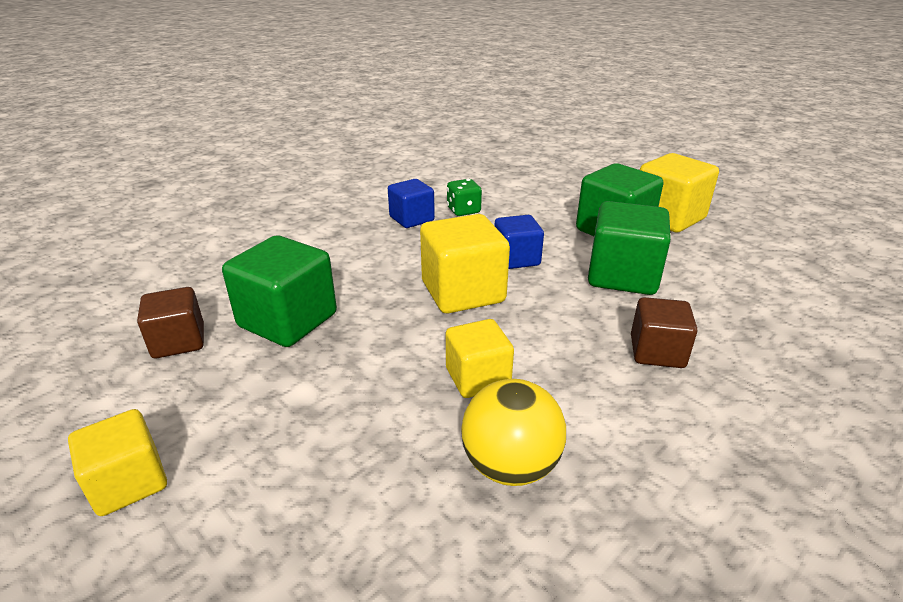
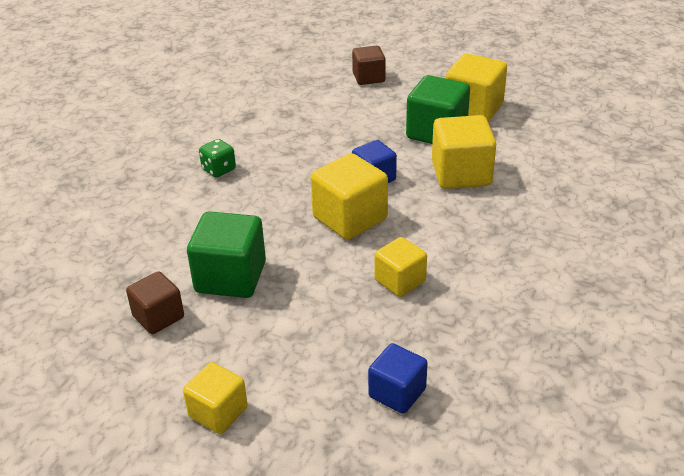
camera: 20 degrees left, 5 degrees up
(411, 219) = (263, 160): blue cube -> blue cube (397, 393)
(463, 211) = (302, 140): green dice -> green dice (219, 170)
(510, 465) = (451, 329): yellow ball -> none
(622, 276) = (461, 174): green cube -> yellow cube
(657, 352) = (508, 229): brown cube -> brown cube (368, 78)

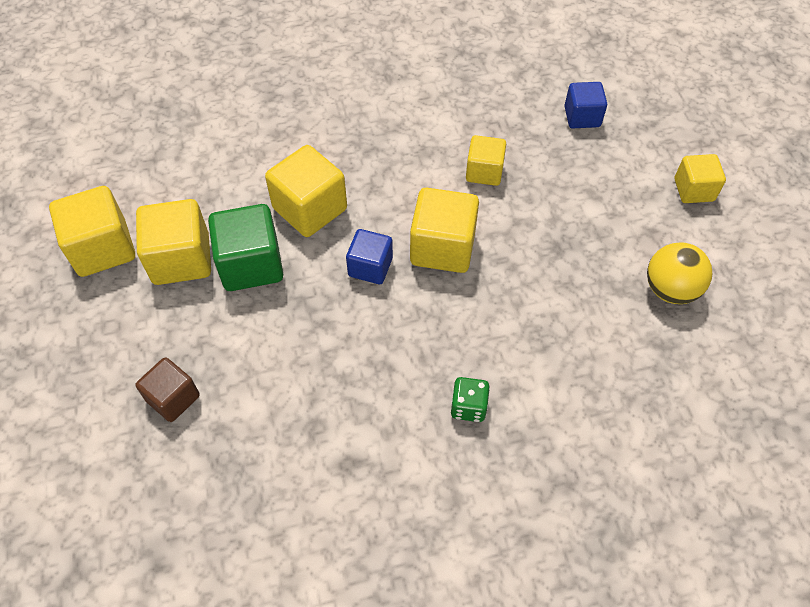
camera: 130 degrees left, 20 degrees up
(158, 317) = (670, 289): brown cube -> yellow ball
(230, 277) = (587, 276): green cube -> none
(516, 85) = (103, 248): none -> yellow cube

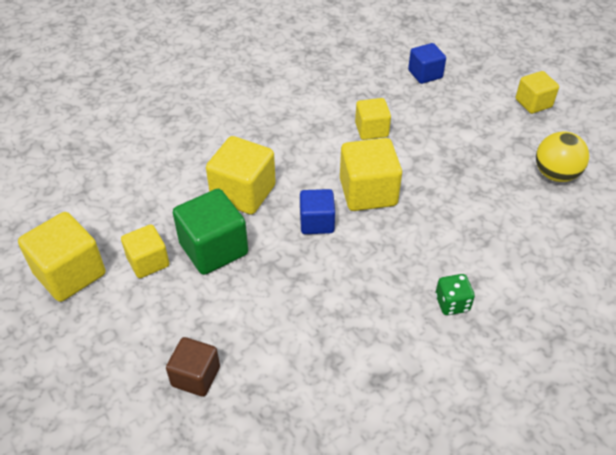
camera: 20 degrees left, 10 degrees down
(181, 259) = (148, 262): yellow cube -> yellow cube, size x0.63

